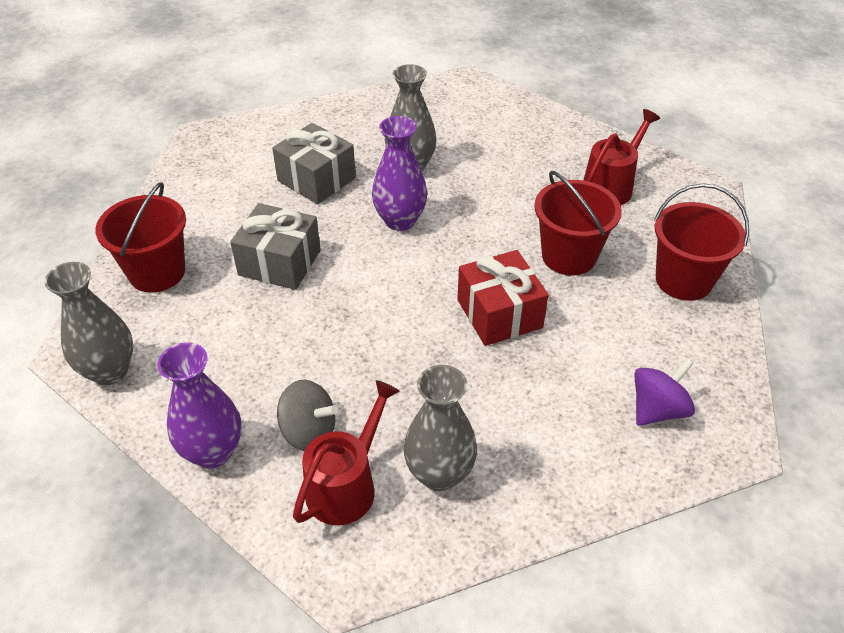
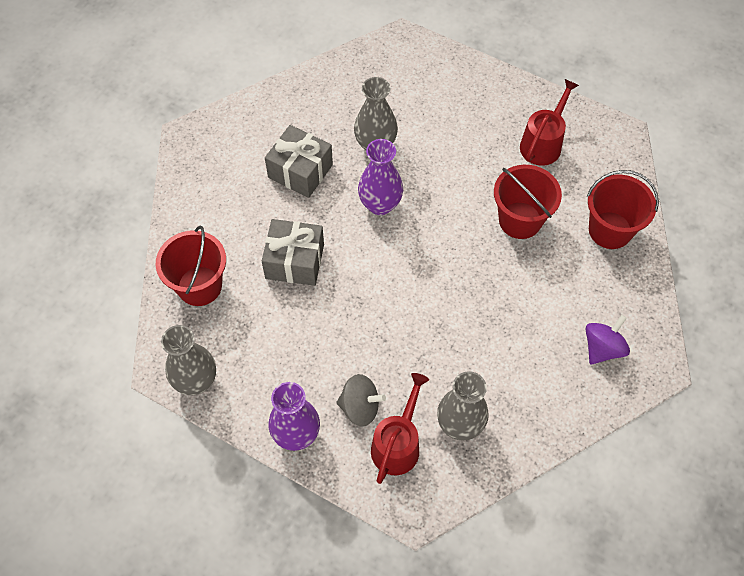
camera: 10 degrees left, 15 degrees up
(499, 313) = (476, 283): red gift -> none

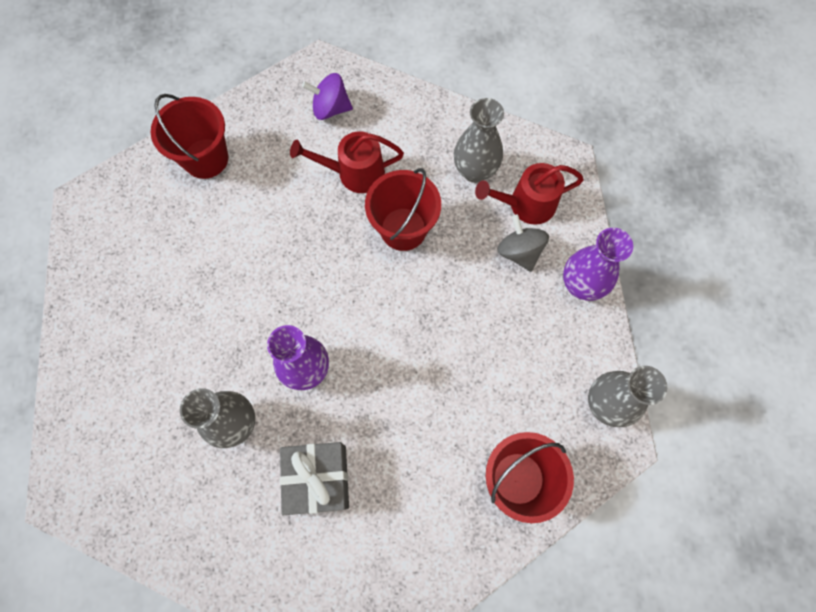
camera: 125 degrees left, 10 degrees up
(294, 261) = (425, 406): grey gift -> none
(520, 220) = (242, 235): red bucket -> red bucket (403, 229)
(543, 143) = (135, 264): red watering can -> red watering can (355, 173)

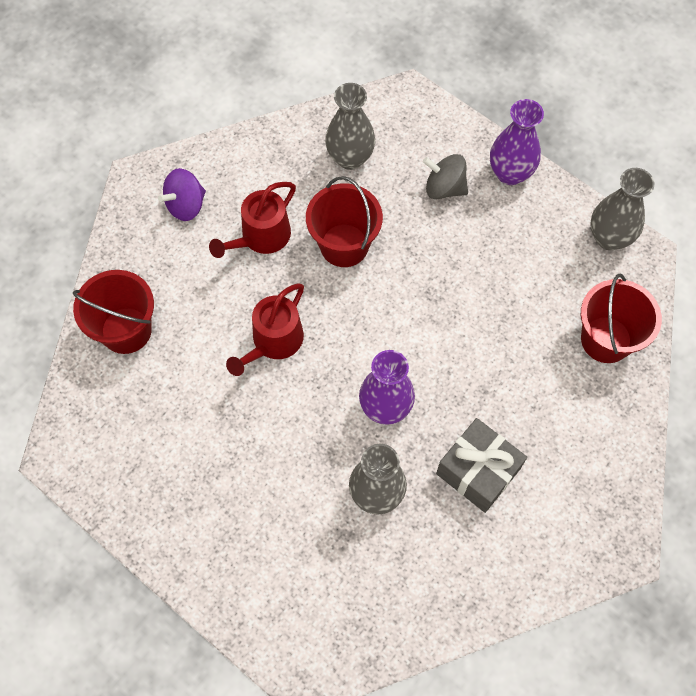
camera: 45 degrees left, 5 degrees down
(526, 204) = (413, 150): red watering can -> red watering can (273, 342)

